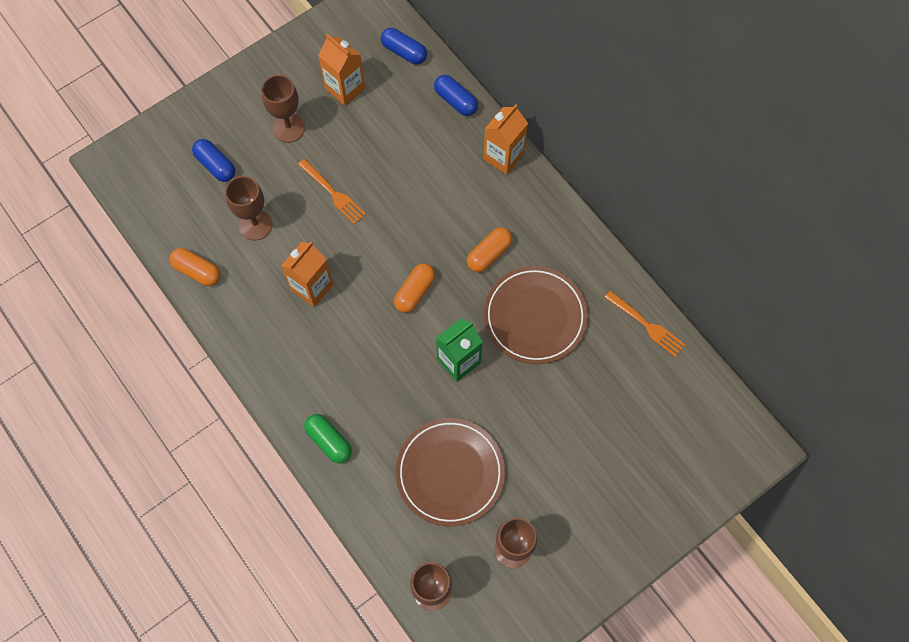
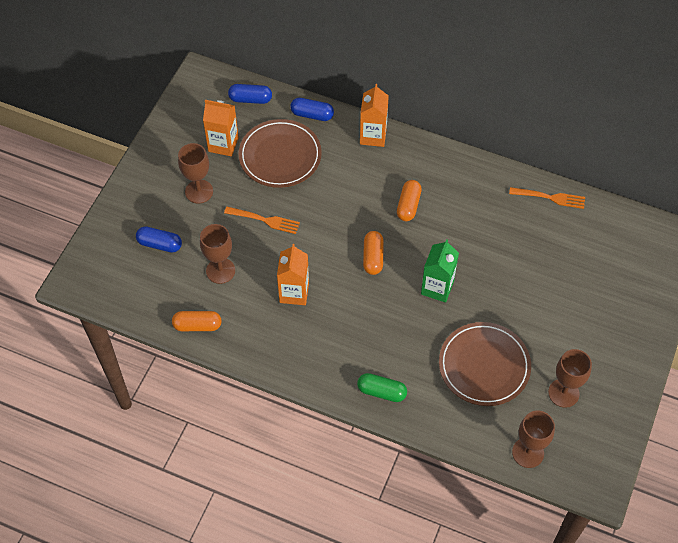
camera: 30 degrees left, 10 degrees down
(535, 317) = (470, 231): brown plate -> brown plate (280, 156)

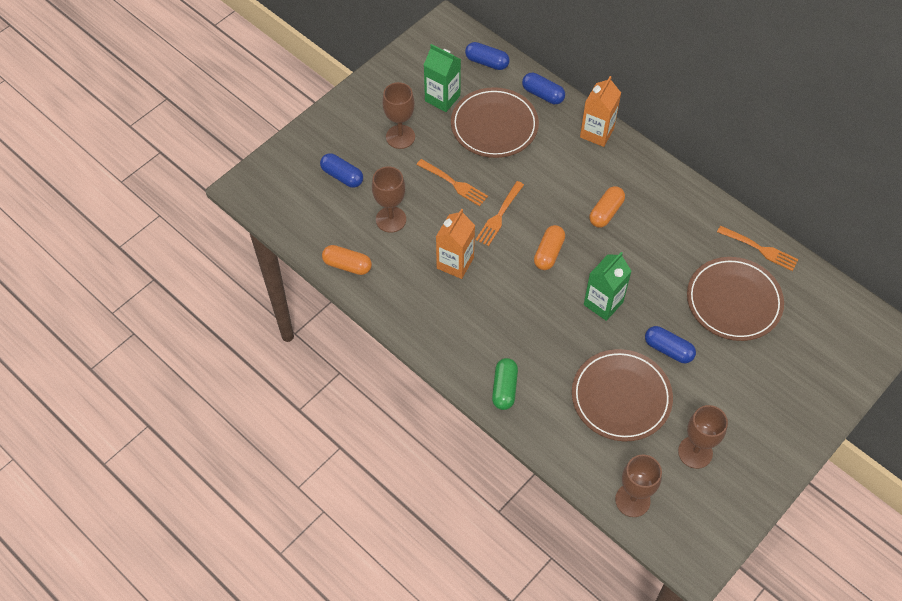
camera: 20 degrees right, 0 degrees up
(223, 144) = (442, 98): orange carton -> green carton
(316, 237) = (499, 215): none -> orange fork
(381, 391) = (504, 388): green capsule -> green capsule turned 60 degrees clockwise
(507, 311) = (668, 349): none -> blue capsule
(545, 250) = (733, 301): none -> brown plate

